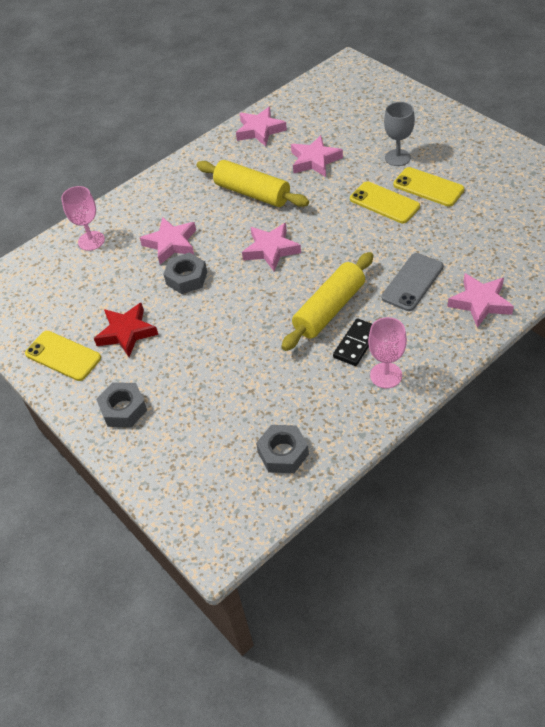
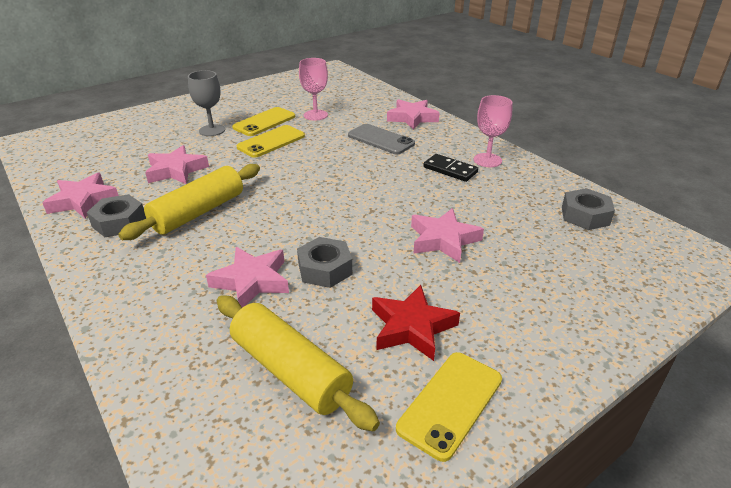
camera: 90 degrees left, 15 degrees down
(91, 241) = (194, 372): pink goblet -> pink goblet (315, 115)
(123, 409) = (548, 330): grey nut -> grey nut (119, 222)
(271, 250) = (304, 205): pink star -> pink star (443, 240)
(329, 309) = (404, 179): yellow rolling pin -> yellow rolling pin (290, 370)

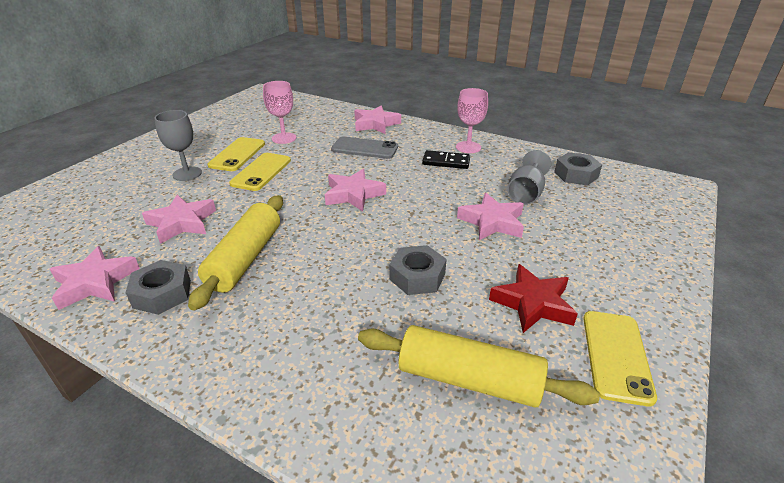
camera: 25 degrees left, 0 degrees up
(252, 281) = (360, 309): pink star -> pink star (353, 194)
(506, 221) = (525, 194): none -> grey goblet

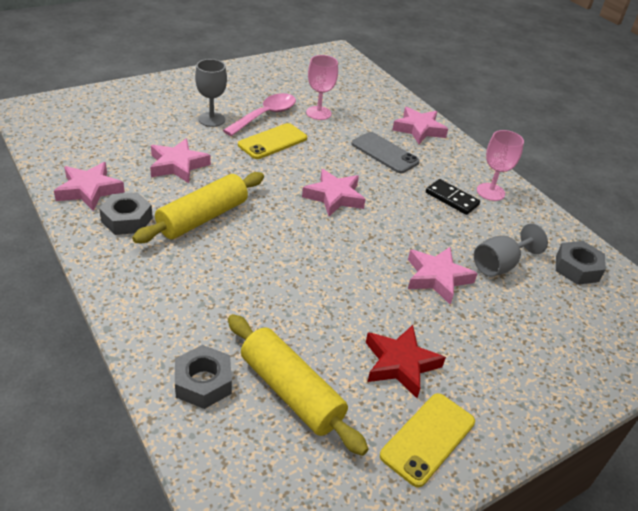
camera: 25 degrees right, 5 degrees up
(237, 154) = (265, 115): yellow phone -> pink spoon
(417, 277) = (324, 295): grey nut -> grey nut (203, 382)

